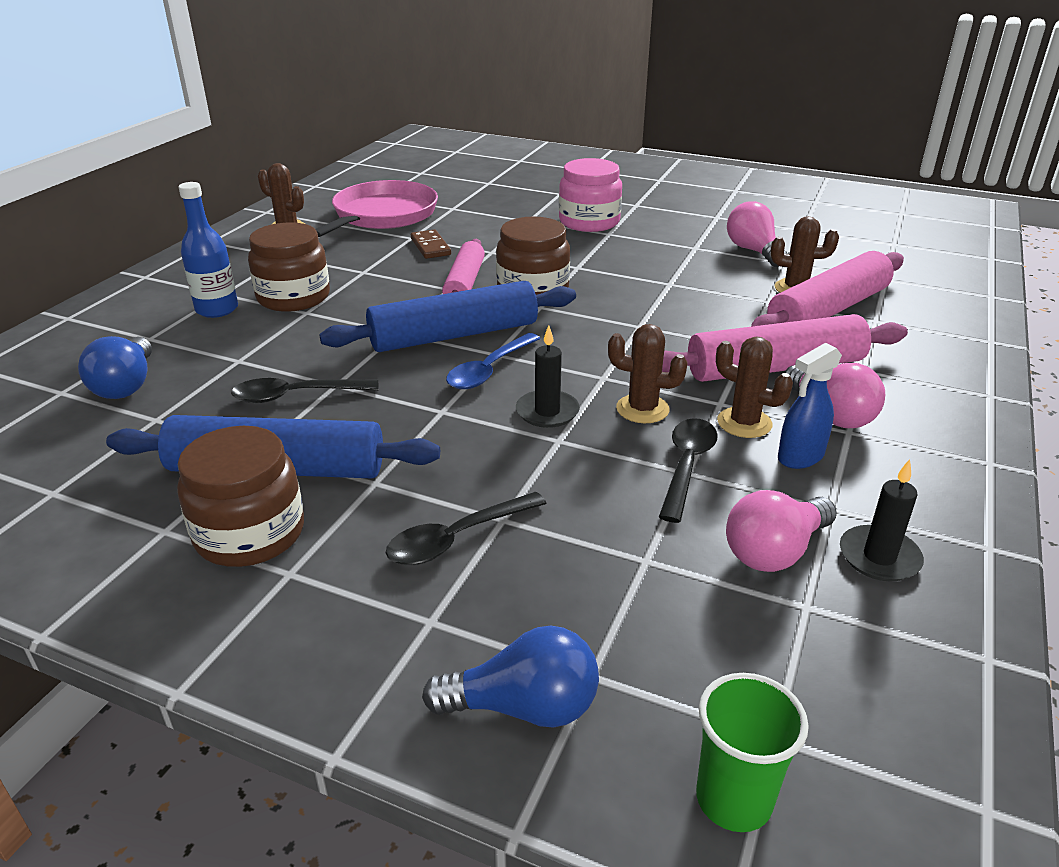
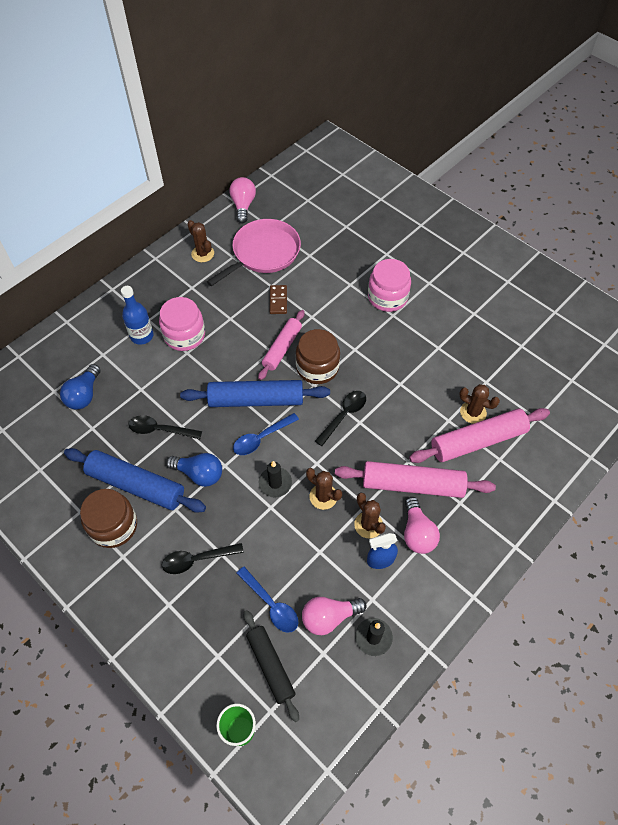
camera: 20 degrees right, 25 degrees up
(293, 297) = (184, 335): brown jar -> pink jar
(523, 707) = (186, 661): blue light bulb -> blue light bulb (199, 474)
(649, 563) = (271, 604): none -> blue spoon
(686, 466) = (321, 547): black spoon -> black spoon (344, 415)
(717, 658) = (270, 666): none -> black rolling pin
(753, 251) = (473, 363): pink light bulb -> pink light bulb (243, 206)

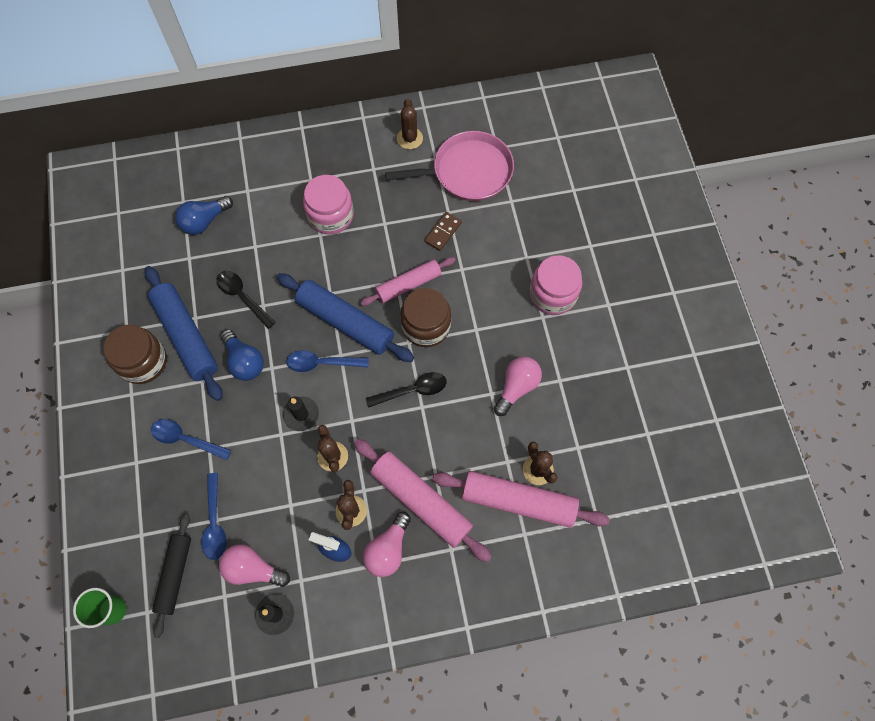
camera: 35 degrees right, 10 degrees up
(142, 336) = (293, 192): blue bottle -> none
(197, 559) = (186, 439): black spoon -> blue spoon
(243, 206) = (488, 107): pink light bulb -> pink light bulb (516, 387)

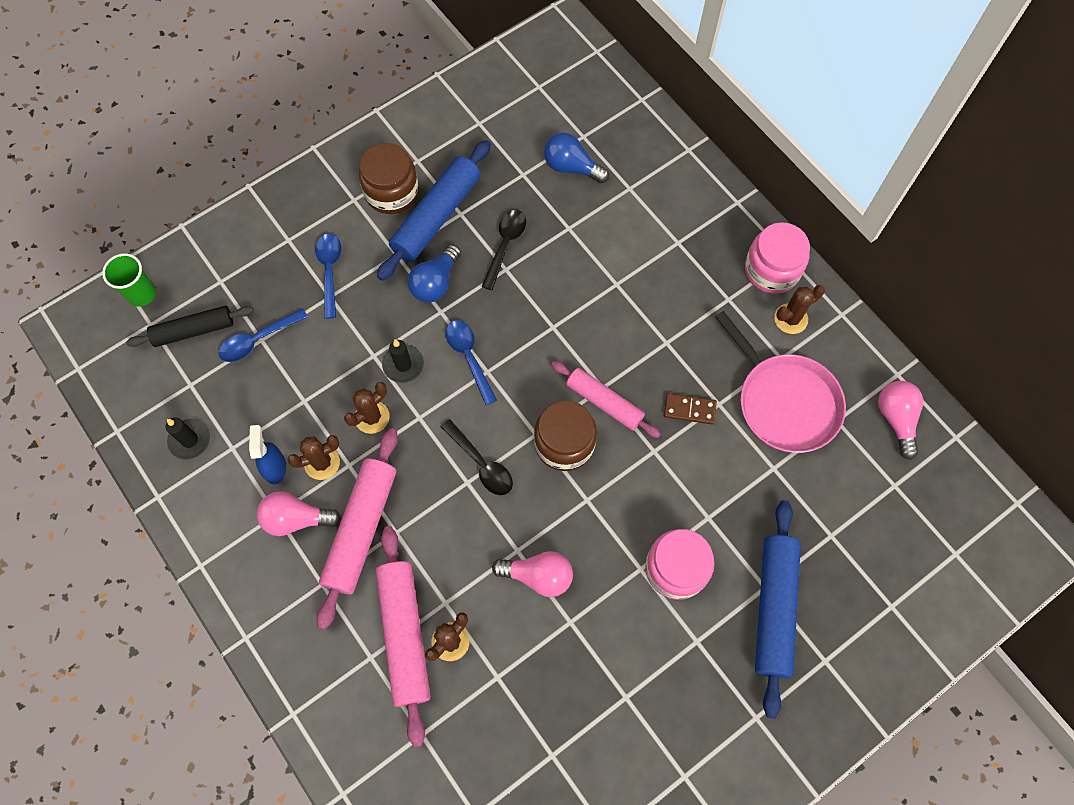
camera: 65 degrees right, 0 degrees up
(253, 569) = (226, 398): pink light bulb -> pink light bulb (896, 419)
(330, 215) = (645, 283): pink jar -> pink jar (772, 270)
(345, 322) = (527, 358): blue rolling pin -> blue rolling pin (774, 608)

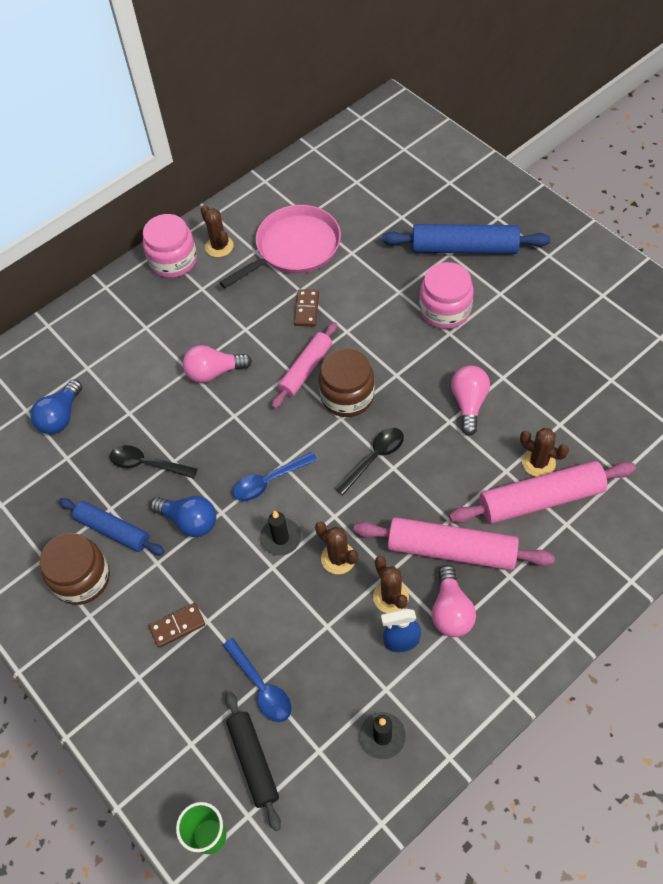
camera: 90 degrees left, 10 degrees down
(330, 271) = (177, 626): blue spoon -> brown domino
(437, 216) = (113, 530): blue rolling pin -> blue rolling pin, size x0.65
(896, 419) = (302, 181): pink light bulb -> pink light bulb (214, 372)

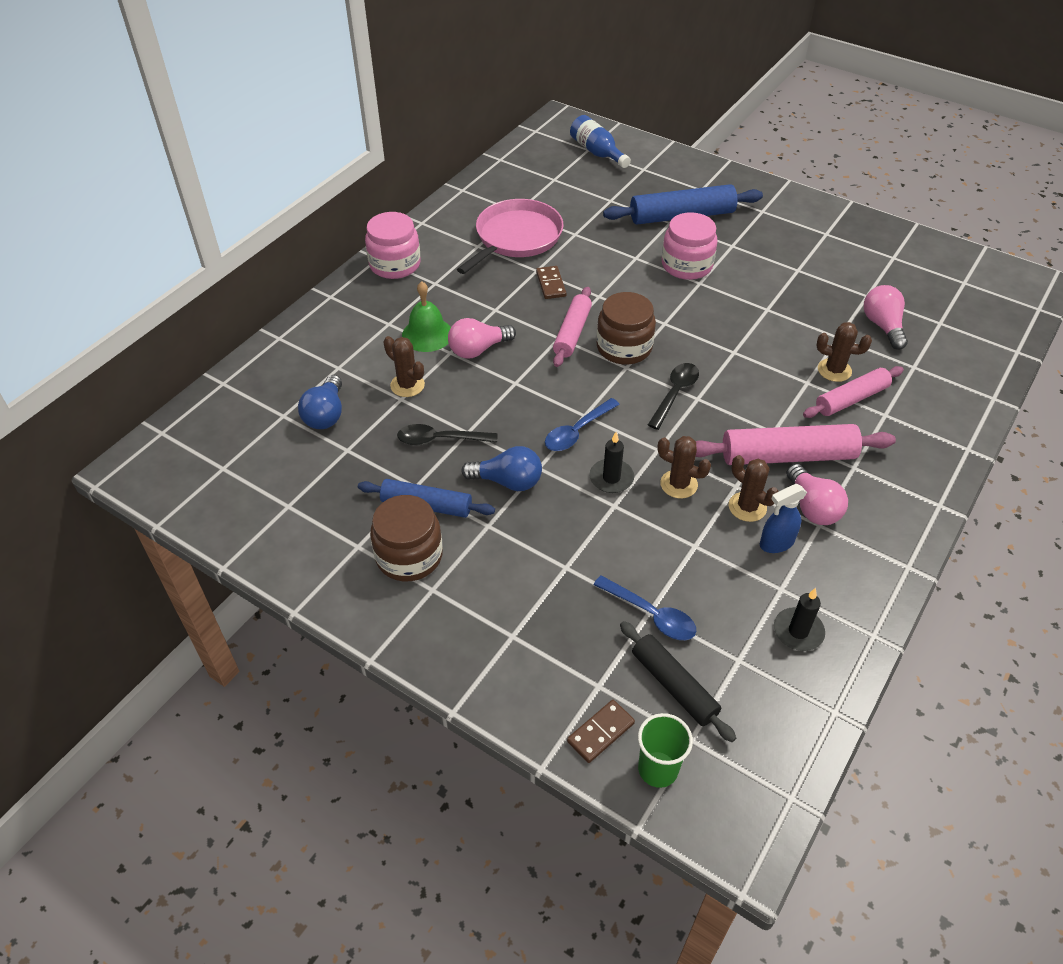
camera: 20 degrees left, 10 degrees down
(175, 346) = (427, 334): none -> green bell
(177, 626) = (535, 578): brown domino -> brown domino (600, 732)
(219, 246) = (438, 247): brown cactus -> brown cactus (407, 385)
(411, 154) = (597, 152): none -> blue bottle
(469, 403) = (745, 335): pink light bulb -> pink light bulb (882, 326)
(540, 499) = (851, 399): pink rolling pin -> pink rolling pin, size x0.65

